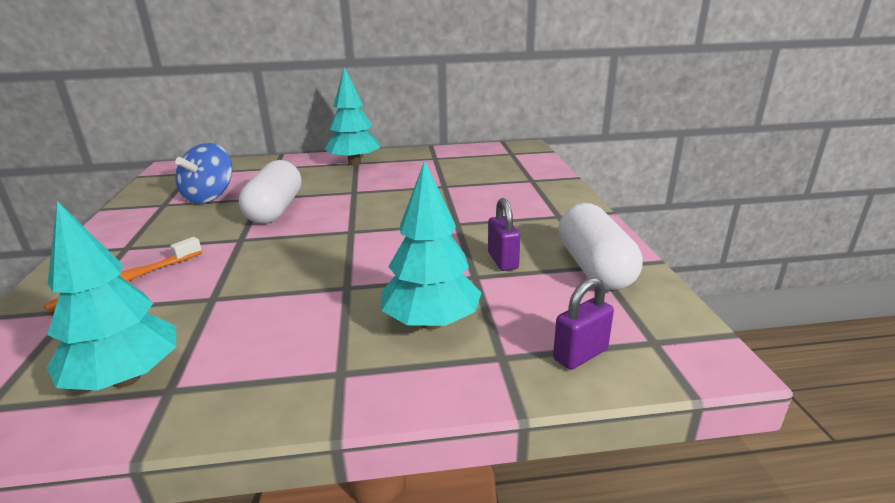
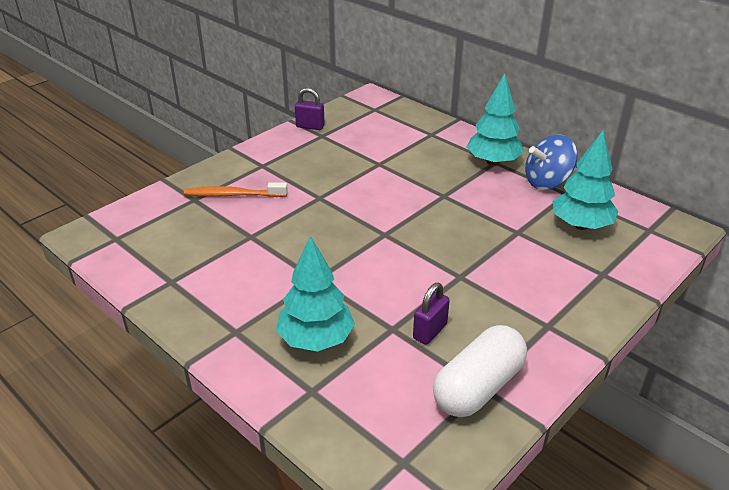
camera: 50 degrees right, 10 degrees up
(126, 378) = (166, 262): turquoise tree -> turquoise tree (581, 225)
(209, 196) = (353, 143): blue spinning top -> blue spinning top (547, 182)
(275, 210) = (371, 182): white capsule -> none
(580, 355) = (349, 428): purple padlock -> purple padlock (310, 126)

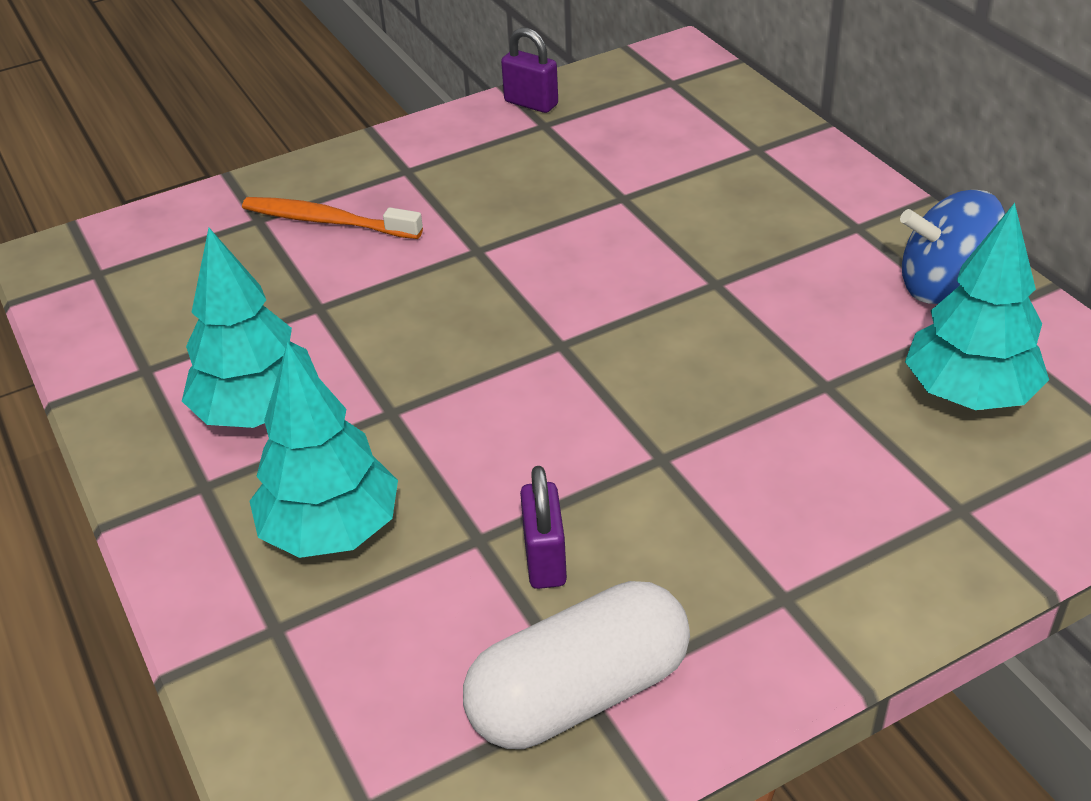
camera: 20 degrees right, 5 degrees up
(430, 331) = (545, 559): purple padlock -> purple padlock turned 60 degrees counterclockwise
(493, 162) = (852, 226): turquoise tree -> turquoise tree (258, 412)

